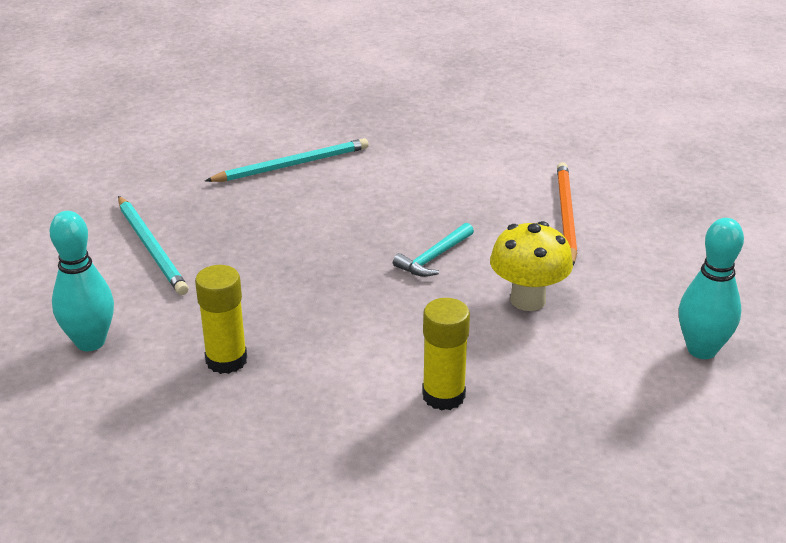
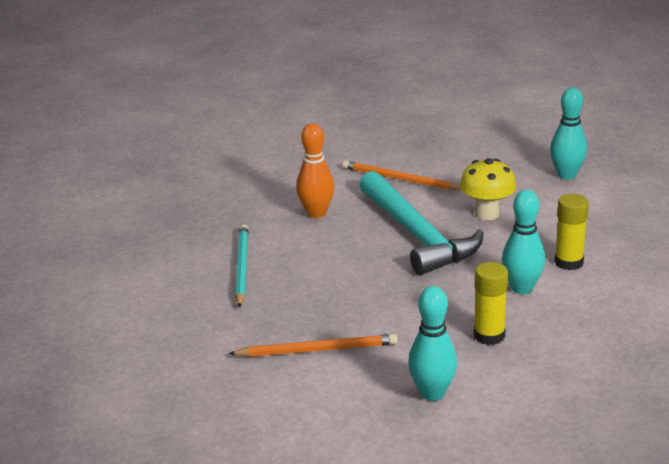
camera: 65 degrees left, 5 degrees down
(151, 248) = (317, 350): turquoise pencil -> orange pencil
(351, 366) = (522, 288): none -> turquoise bowling pin
(433, 257) = (417, 235): turquoise hammer -> turquoise hammer, size x2.47
(436, 180) = (316, 213): none -> orange bowling pin

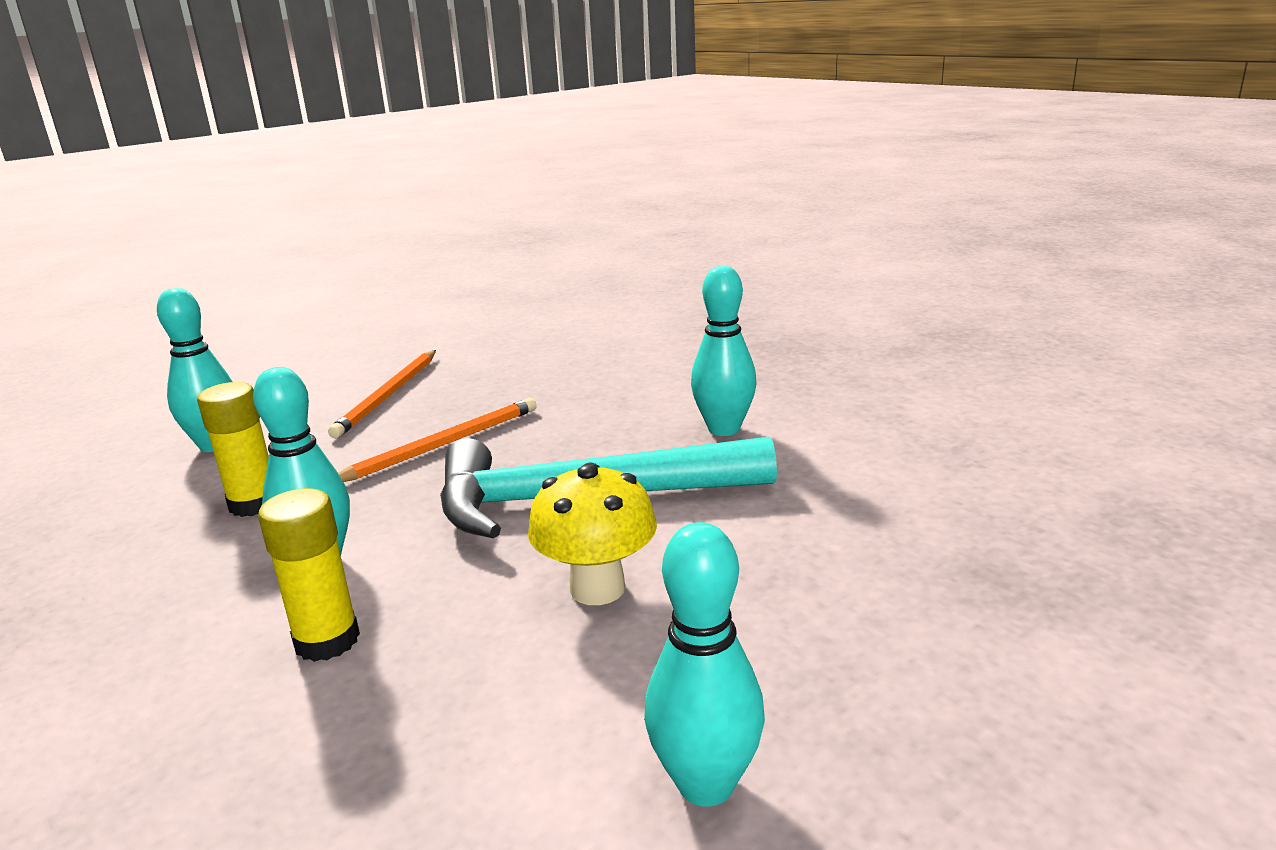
camera: 110 degrees right, 5 degrees down
(242, 267) = (613, 372): turquoise pencil -> none
(316, 213) = (724, 429): orange bowling pin -> turquoise bowling pin
(400, 179) = (811, 518): orange pencil -> orange pencil (443, 445)

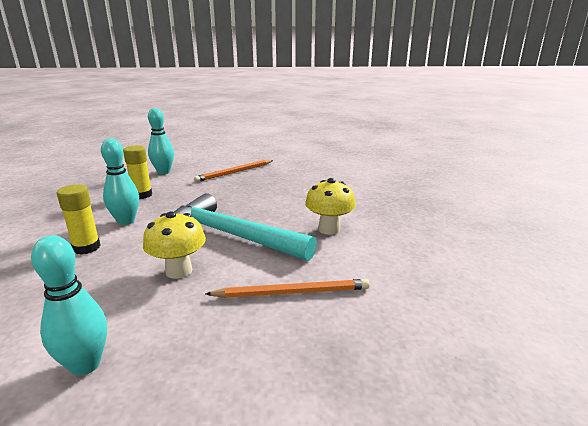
camera: 35 degrees right, 0 degrees up
(443, 445) = (222, 196): orange pencil -> orange pencil (292, 292)
(724, 429) = (329, 229): turquoise bowling pin -> yellow mushroom

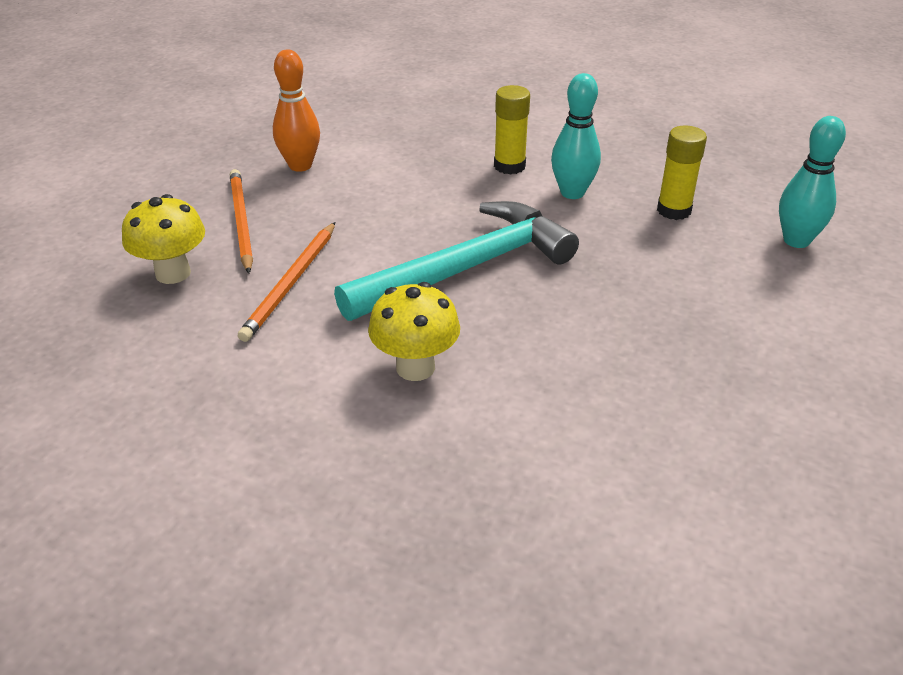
camera: 115 degrees right, 15 degrees up
(85, 364) = (300, 166): turquoise bowling pin -> orange bowling pin
(179, 271) = (404, 218): yellow mushroom -> yellow mushroom (173, 273)
(234, 172) = (767, 327): orange pencil -> orange pencil (241, 222)

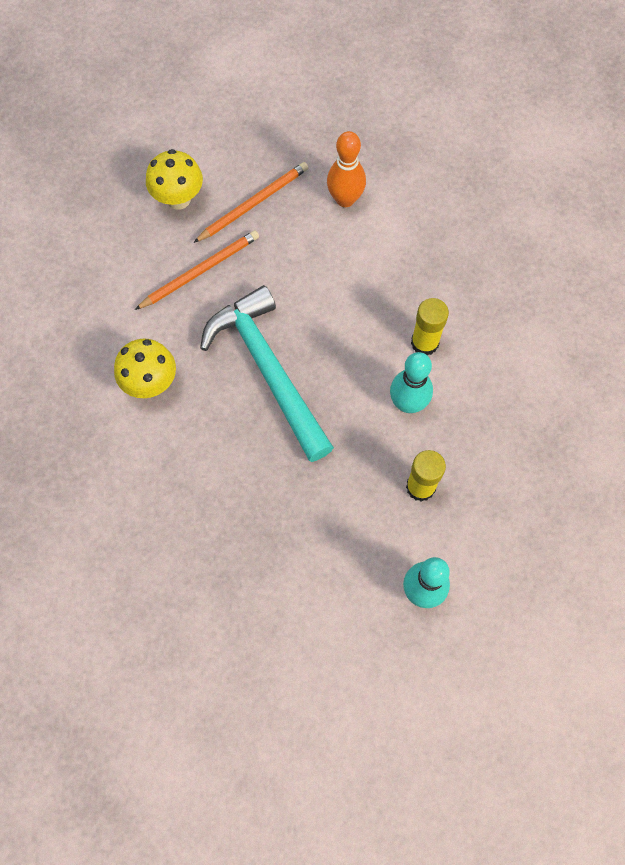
camera: 65 degrees right, 30 degrees up
(291, 283) = (200, 271): orange pencil -> orange pencil turned 150 degrees clockwise
(467, 268) = (268, 370): turquoise hammer -> turquoise hammer turned 150 degrees counterclockwise

